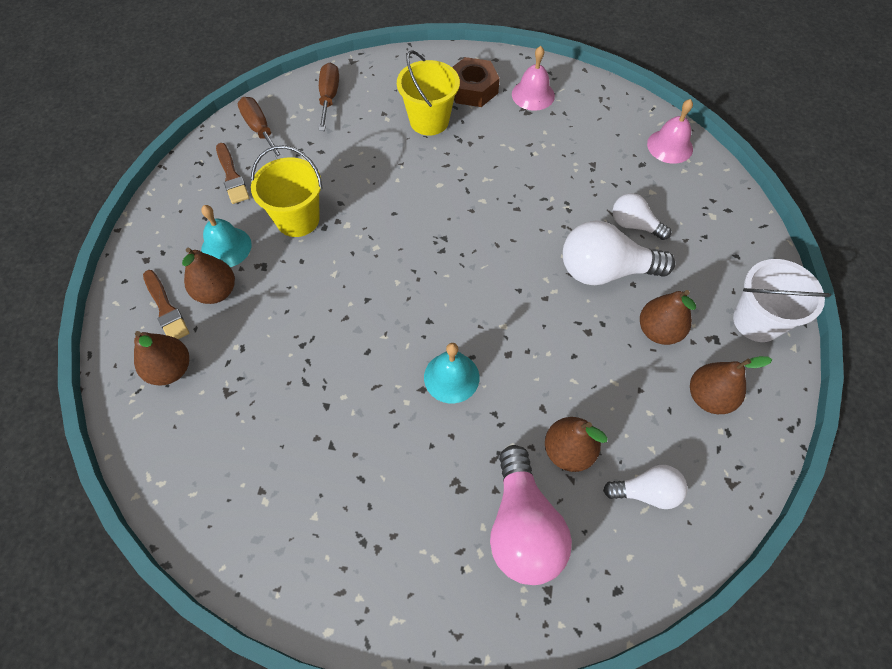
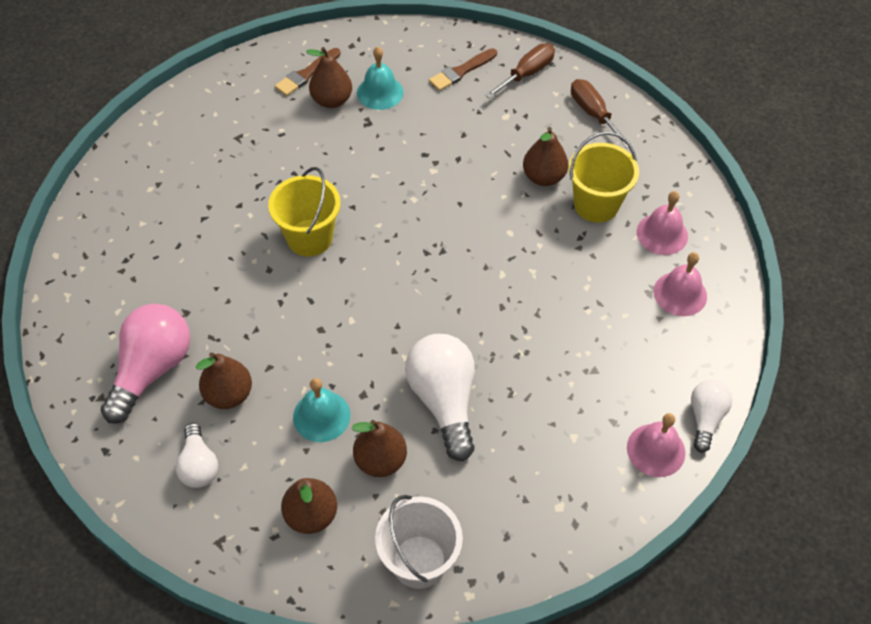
camera: 75 degrees right, 5 degrees down
(171, 369) = (251, 96): brown pear -> brown pear (543, 177)
(298, 219) = (427, 132): yellow bucket -> yellow bucket (309, 238)
(329, 97) = (593, 114): brown screwdriver -> brown screwdriver turned 105 degrees counterclockwise
(451, 377) = (286, 289): turquoise bell -> turquoise bell (321, 416)
(472, 89) = (662, 234): brown nut -> pink bell
(522, 527) = (152, 369): pink light bulb -> pink light bulb turned 135 degrees clockwise
(634, 225) = (516, 423): white light bulb -> white light bulb (705, 418)

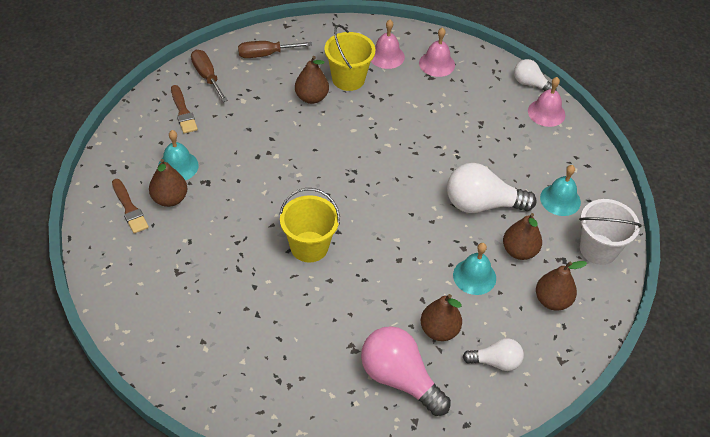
camera: 75 degrees left, 5 degrees down
(491, 496) = (560, 200): none -> turquoise bell

